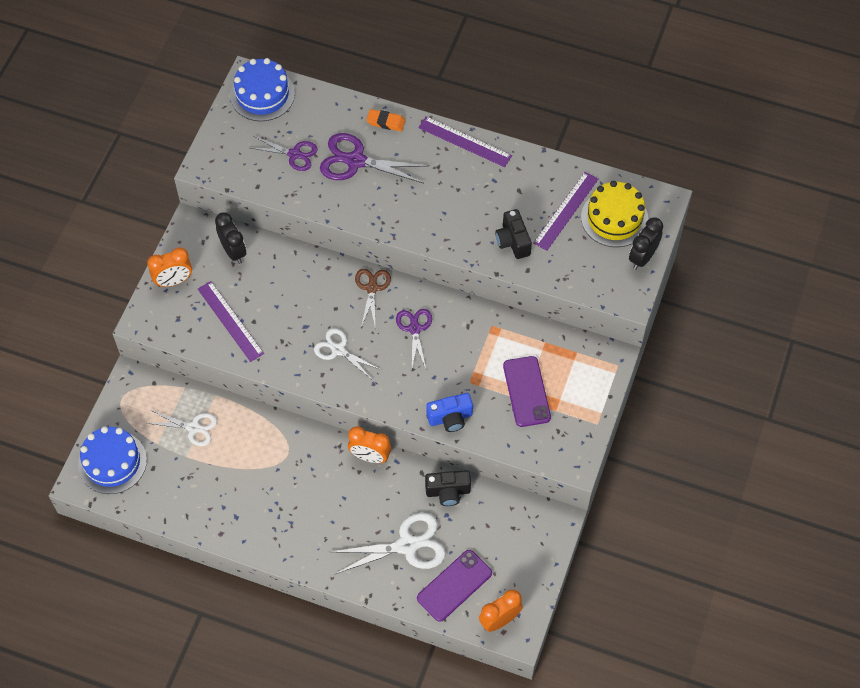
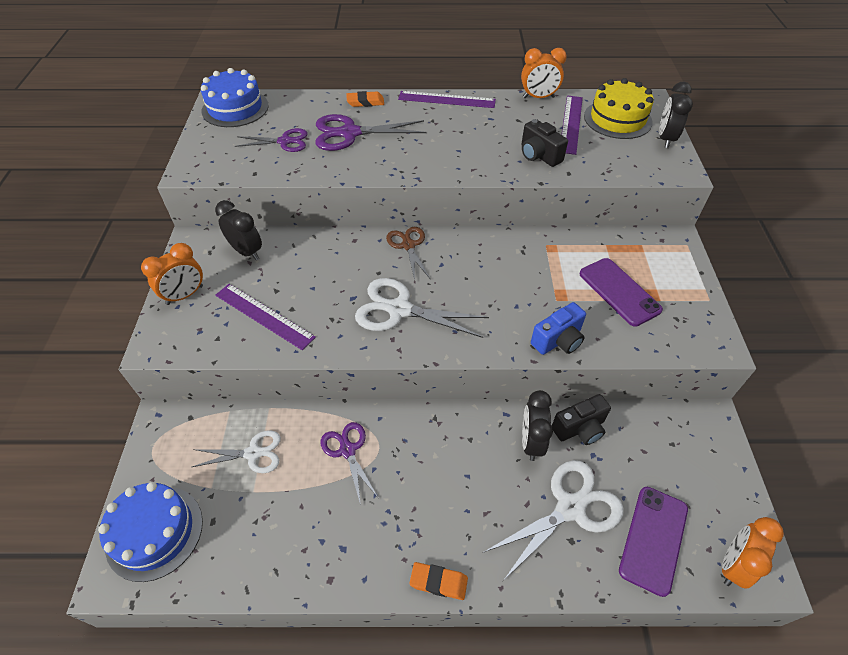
camera: 20 degrees left, 10 degrees down
(292, 560) = (438, 582): none -> orange eraser
(338, 350) = (399, 310): white scissors -> white scissors, size x1.58
(370, 456) = (474, 418): orange clock -> orange clock (538, 97)
(404, 489) = (531, 442): none -> black clock
(414, 329) = (471, 268): purple scissors -> purple scissors (347, 450)

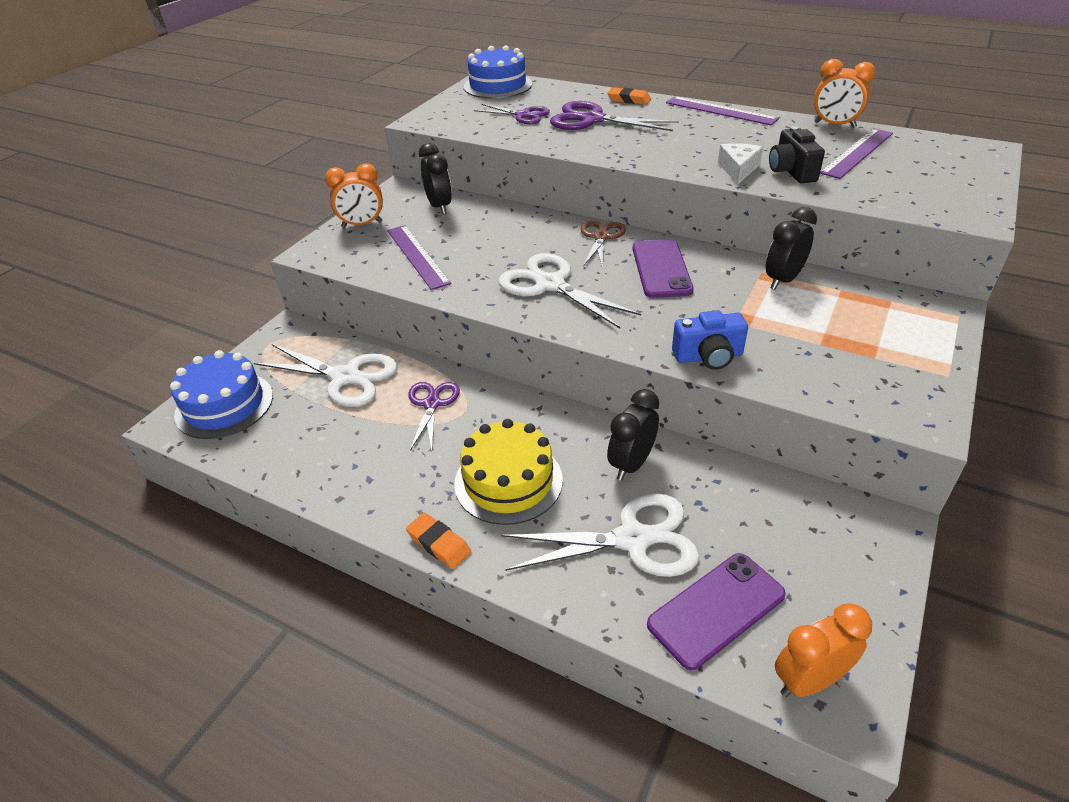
camera: 30 degrees right, 10 degrees down
(253, 453) = (346, 377): white scissors -> white scissors, size x1.58
(500, 163) = (738, 169): none -> white cheese
(580, 428) = (700, 472): black camera -> none
(617, 119) = (925, 159): yellow cake -> yellow cake (508, 481)
(619, 292) = (823, 335): purple phone -> purple phone (661, 269)
(665, 139) = (979, 187): black clock -> black clock (783, 280)

